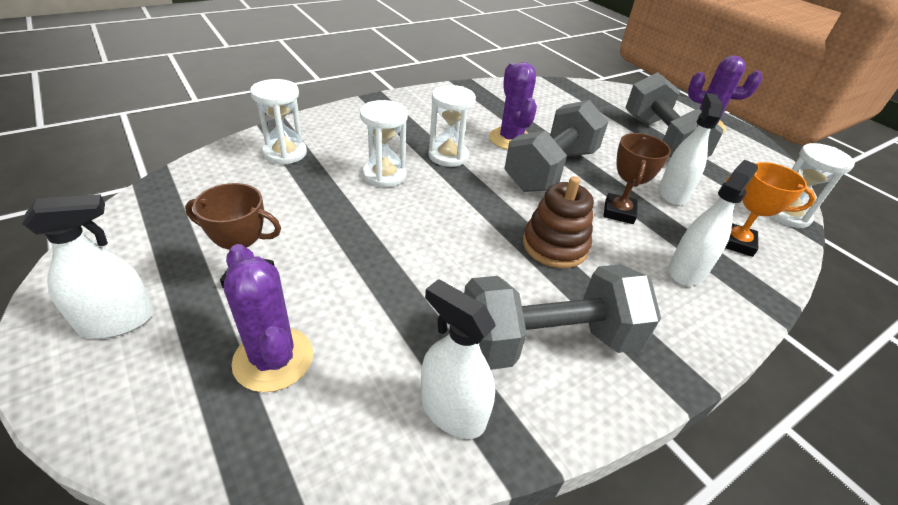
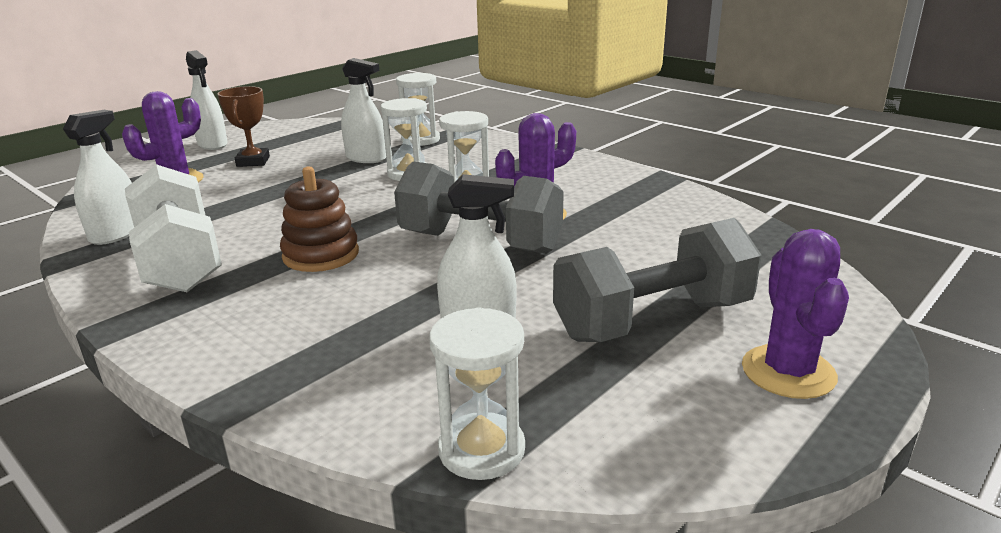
camera: 80 degrees right, 15 degrees down
(547, 341) = (180, 261): grey dumbbell -> white dumbbell
(619, 212) = (405, 288): brown trophy -> none
(687, 271) = (292, 335): white spray bottle -> white spray bottle (366, 158)
(736, 242) = (368, 380): orange trophy -> none

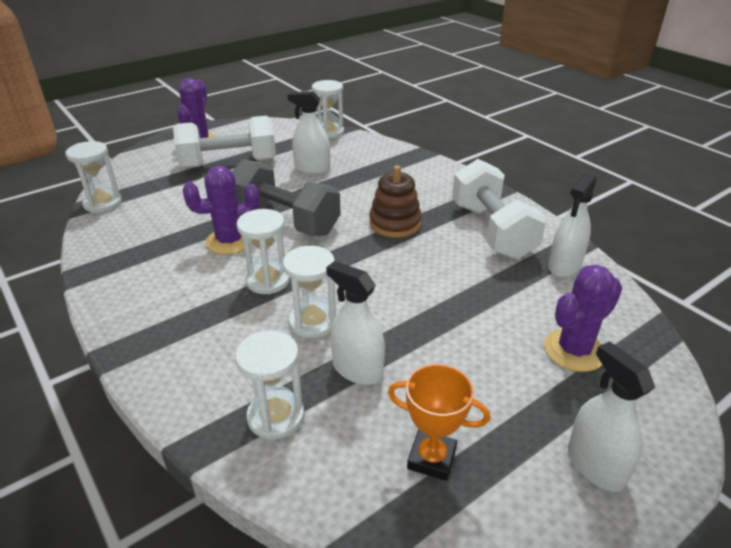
camera: 170 degrees left, 10 degrees up
(253, 161) = (502, 387): brown trophy -> none
(316, 138) = (431, 458): none -> orange trophy
(652, 320) = (229, 163): grey dumbbell -> white dumbbell
(761, 234) = (103, 203): none -> white hourglass

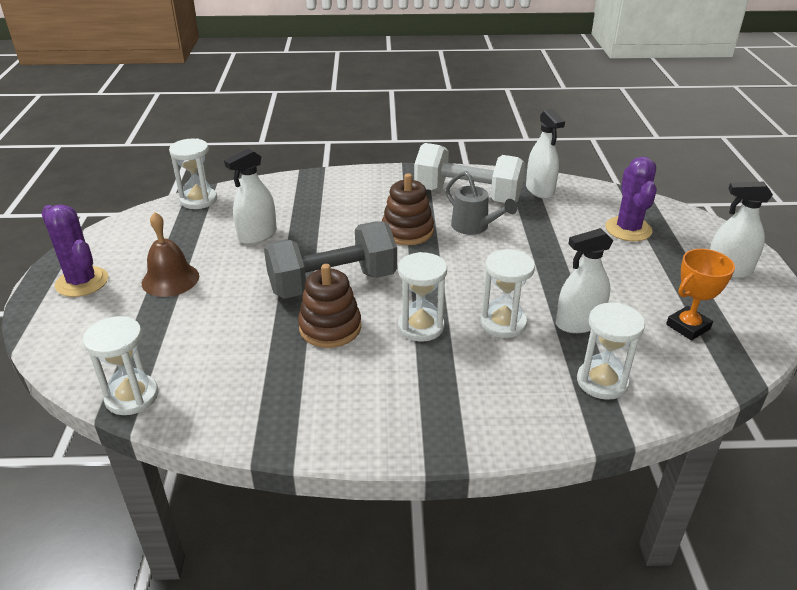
camera: 55 degrees left, 0 degrees up
(229, 163) = (170, 279): white dumbbell -> brown bell
(230, 241) = (330, 327): purple cactus -> brown stacking toy
(445, 253) = (474, 227): none -> grey watering can

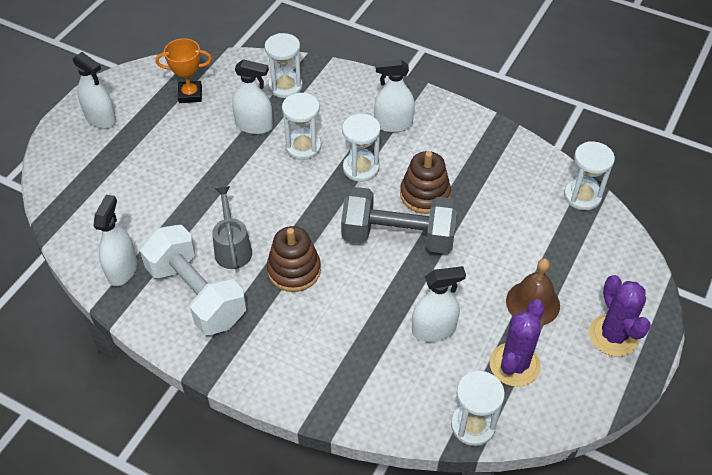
camera: 150 degrees left, 15 degrees up
(424, 390) = (393, 124): none -> white spray bottle
(628, 229) = (113, 186): purple cactus -> purple cactus (514, 365)

